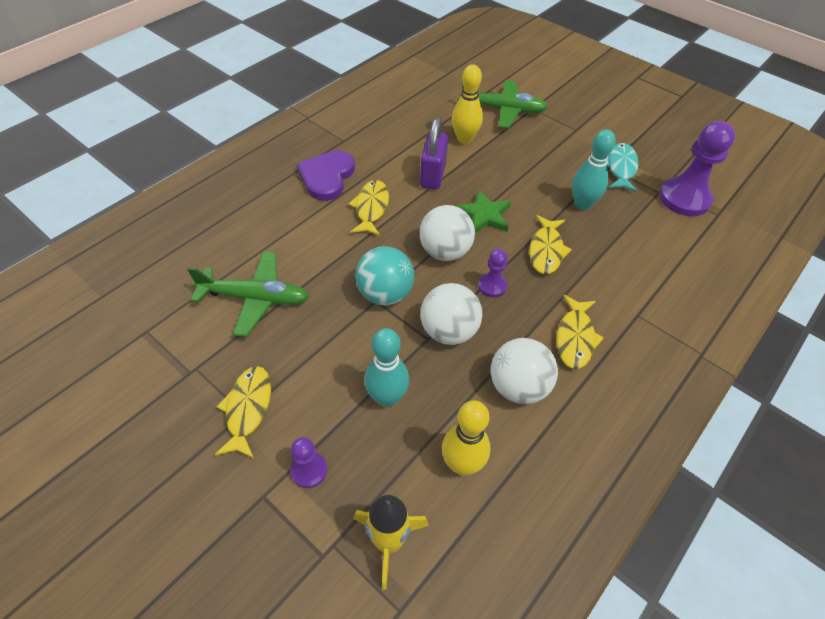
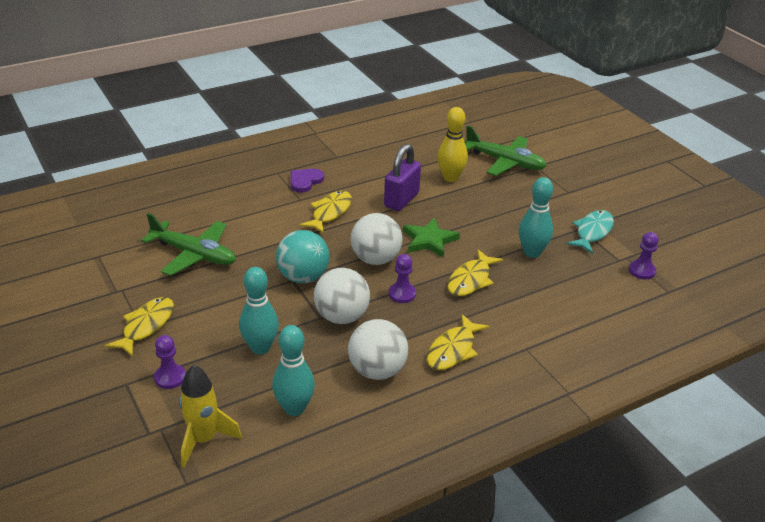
camera: 20 degrees right, 15 degrees down
(327, 177) = (305, 181): purple heart -> purple heart, size x0.63
(462, 464) = (294, 408): yellow bowling pin -> turquoise bowling pin
(684, 198) = (642, 271): purple pawn -> purple pawn, size x0.51

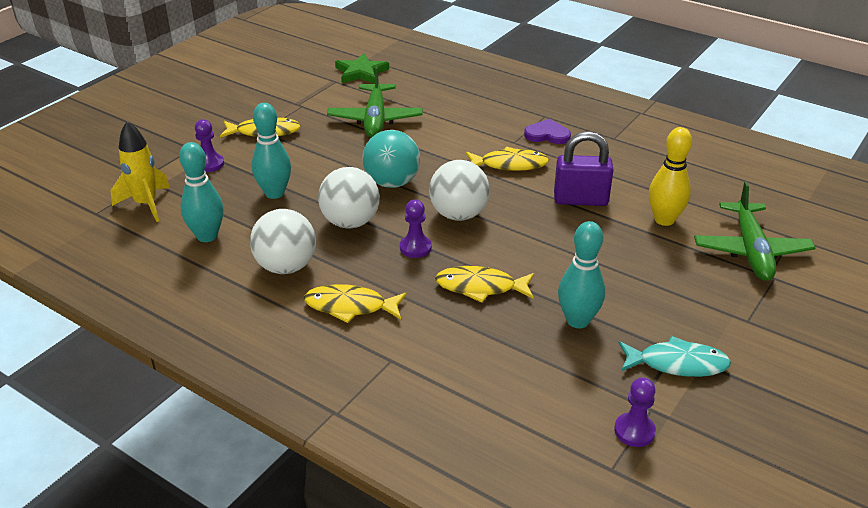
camera: 65 degrees right, 0 degrees up
(429, 240) = (525, 239): green star -> green star (361, 72)

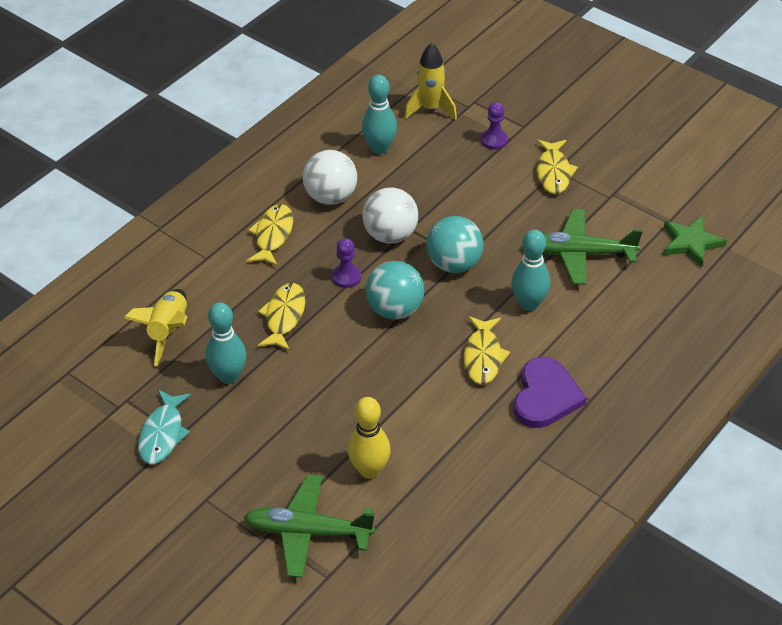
camera: 95 degrees right, 10 degrees up
(274, 193) = (441, 185): turquoise bowling pin -> turquoise bowling pin (529, 304)
(458, 215) = (395, 309): white ball -> turquoise ball
(520, 379) = (168, 331): none -> yellow rocket
(547, 135) = (545, 396): purple heart -> purple heart, size x1.58
(580, 200) = (412, 406): purple padlock -> none
(634, 431) = (98, 391): purple pawn -> none

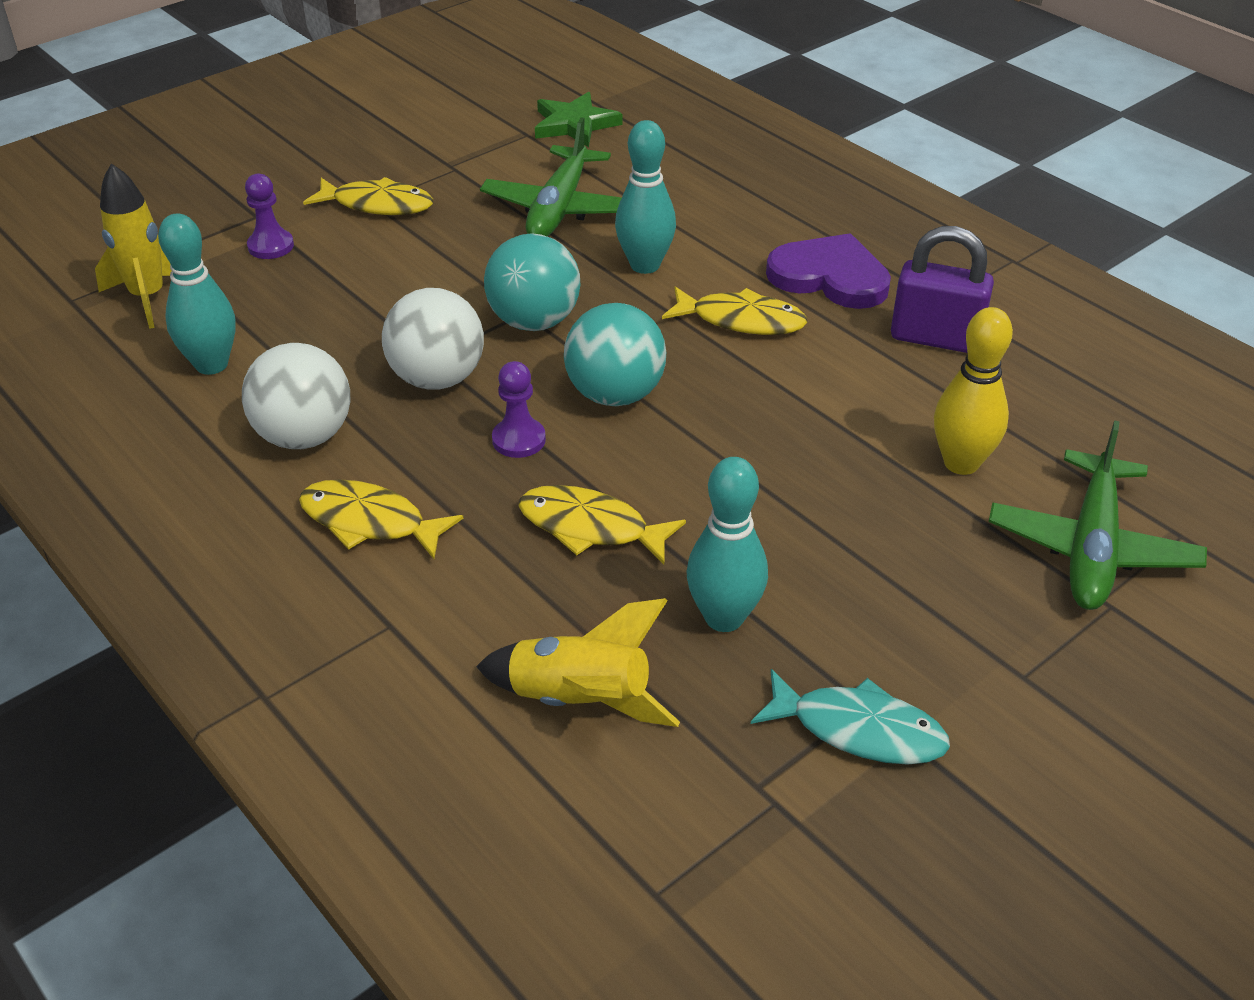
camera: 80 degrees left, 5 degrees down
(492, 454) = (935, 338): none -> purple padlock

